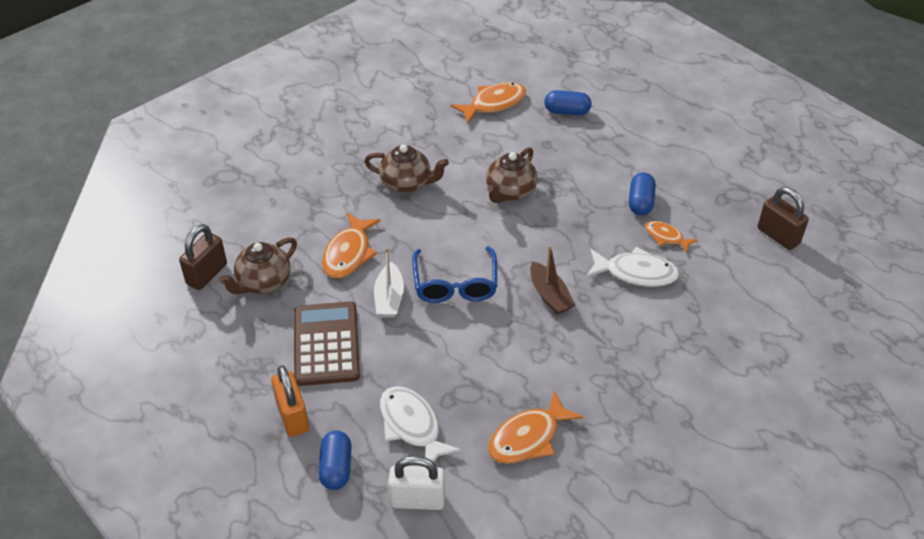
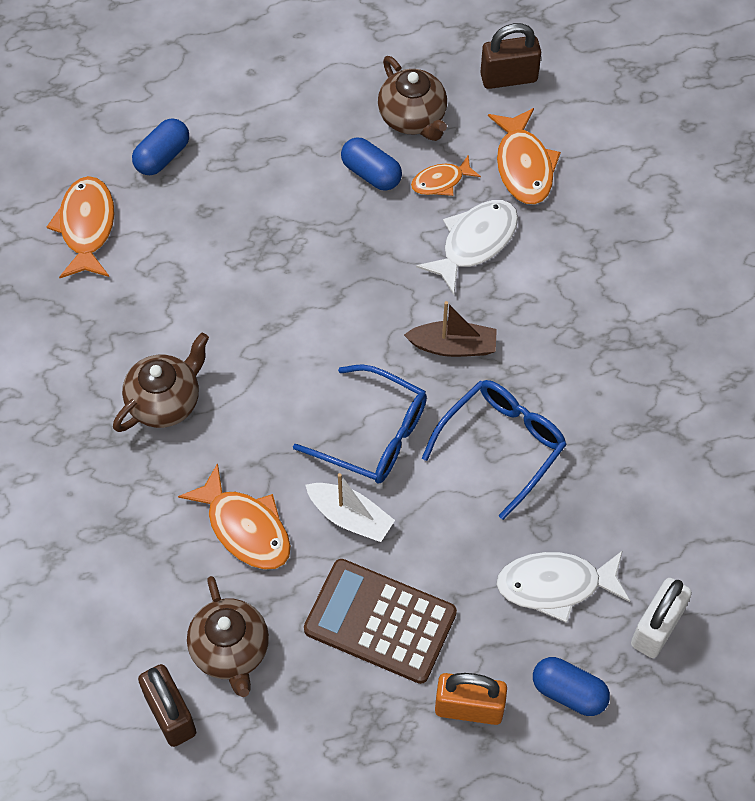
camera: 60 degrees left, 15 degrees up
(496, 352) = (502, 445): none -> blue glasses
(510, 192) = (261, 296): brown teapot -> brown teapot (413, 118)
(528, 437) = (636, 477): orange fish -> orange fish (523, 166)

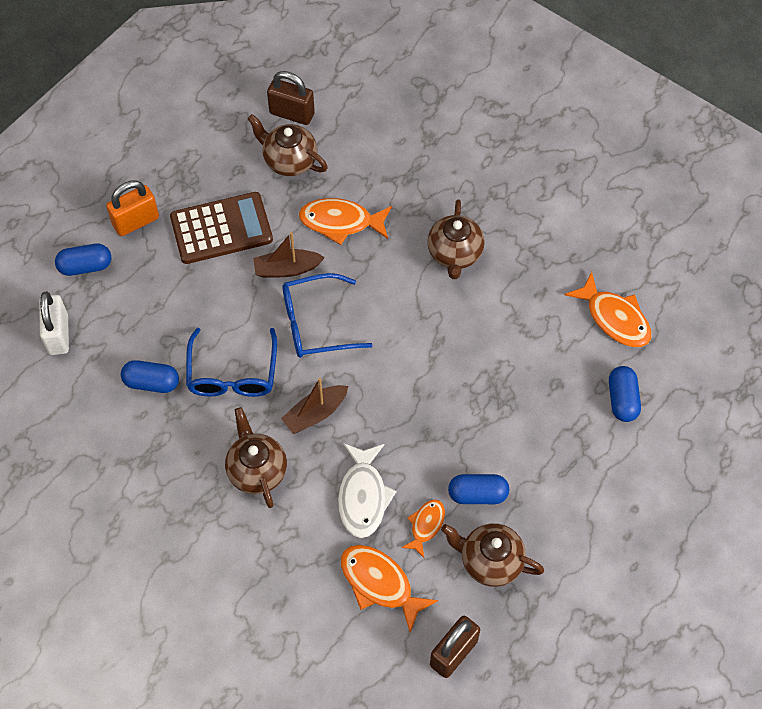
camera: 140 degrees right, 0 degrees up
(350, 517) = (287, 269): white boat -> brown boat
(554, 334) = (257, 470): none -> brown teapot
(555, 585) = (136, 316): white fish -> none
(593, 497) = (151, 383): none -> blue capsule

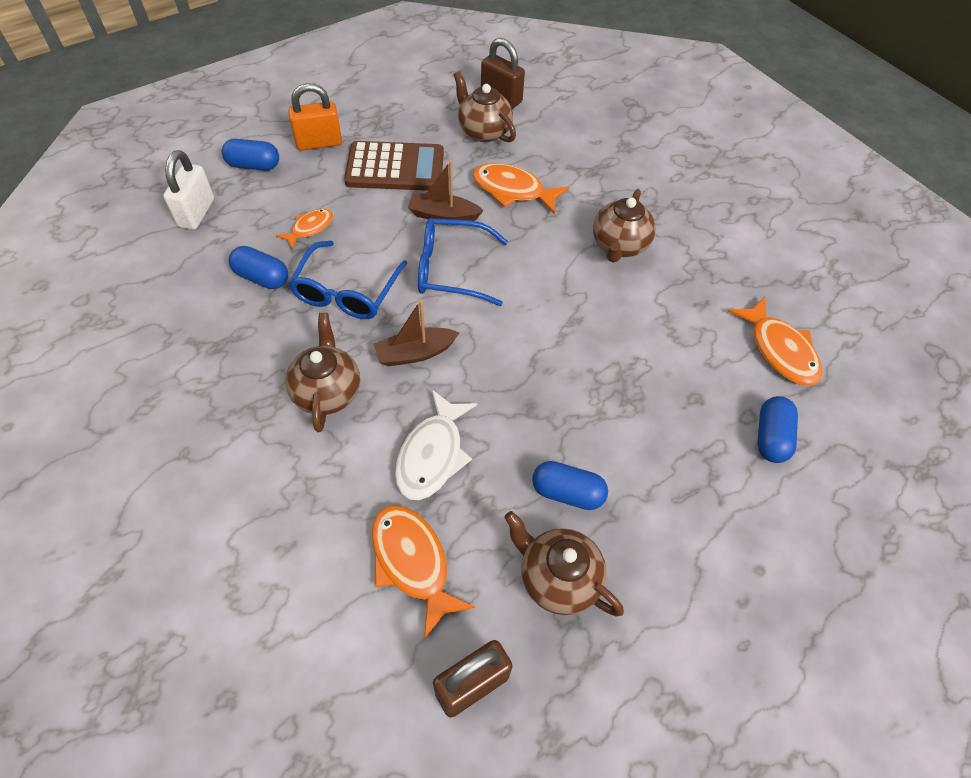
camera: 15 degrees right, 5 degrees down
(426, 525) = (493, 510): orange fish -> orange fish (310, 228)

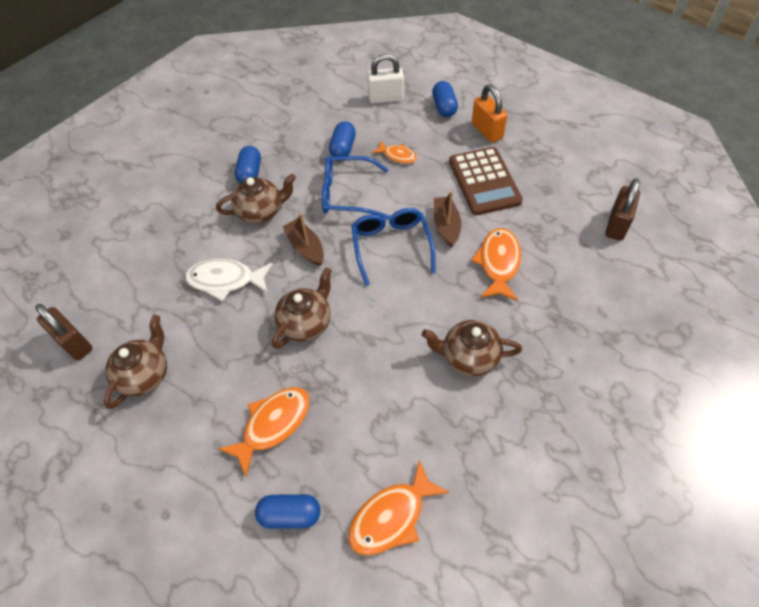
camera: 80 degrees right, 0 degrees up
(412, 562) = (148, 292): orange fish -> orange fish (273, 425)
(483, 131) = (562, 224): brown teapot -> brown teapot (306, 323)
(567, 493) = (210, 367): blue capsule -> blue capsule (250, 173)

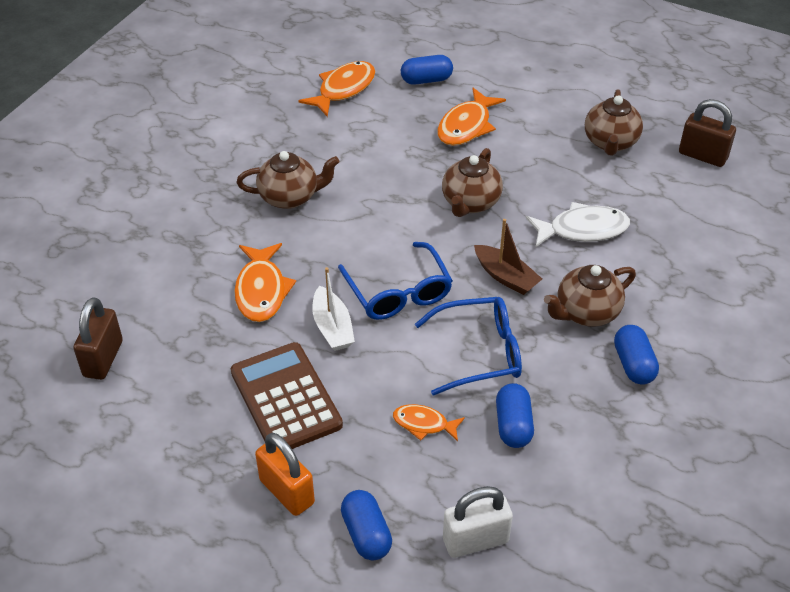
camera: 165 degrees right, 10 degrees down
(446, 225) = (332, 327): brown boat -> white boat

